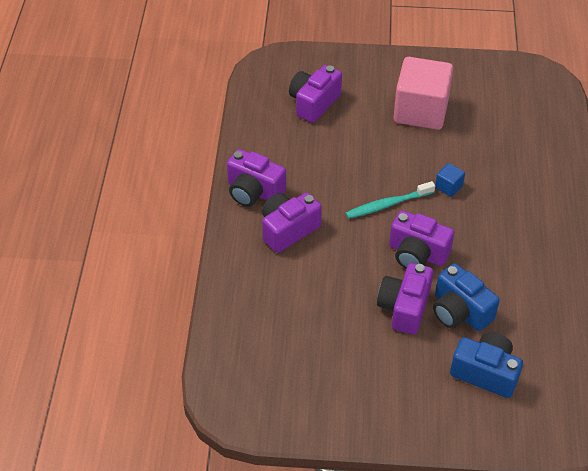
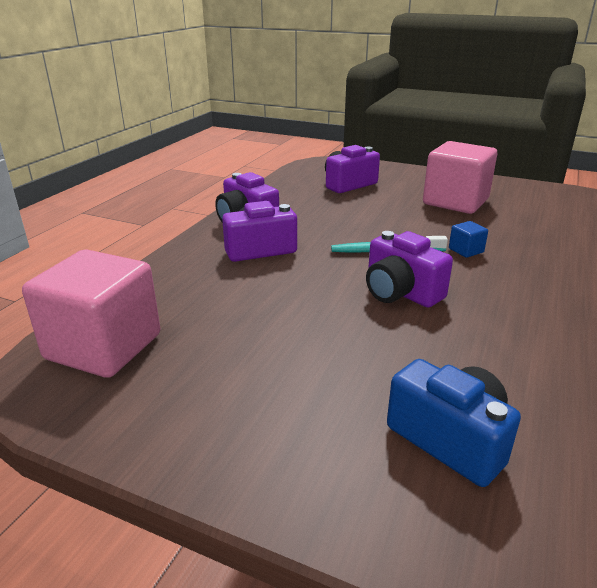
camera: 20 degrees right, 20 degrees down
(247, 367) = (104, 347): none -> pink cube
(404, 307) = (356, 335): purple camera -> none
(460, 311) = (436, 356): blue camera -> none

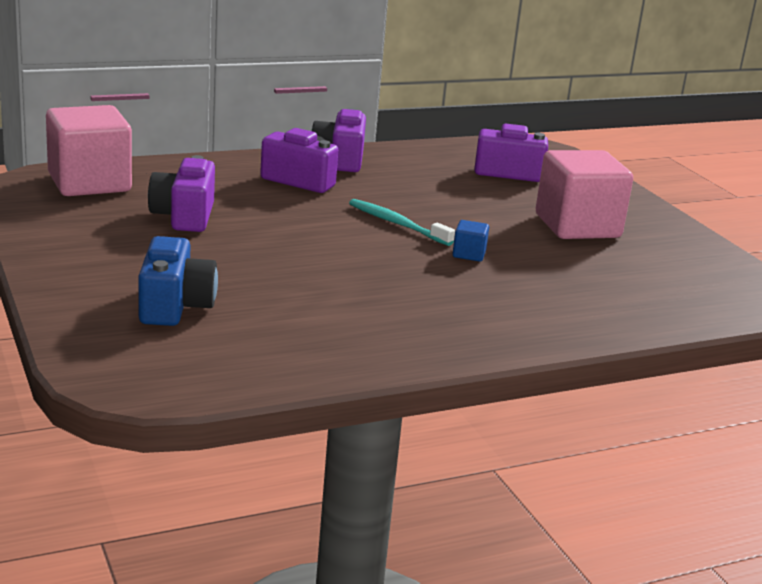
camera: 40 degrees right, 5 degrees down
(400, 292) = (335, 247): purple camera -> purple camera (184, 216)

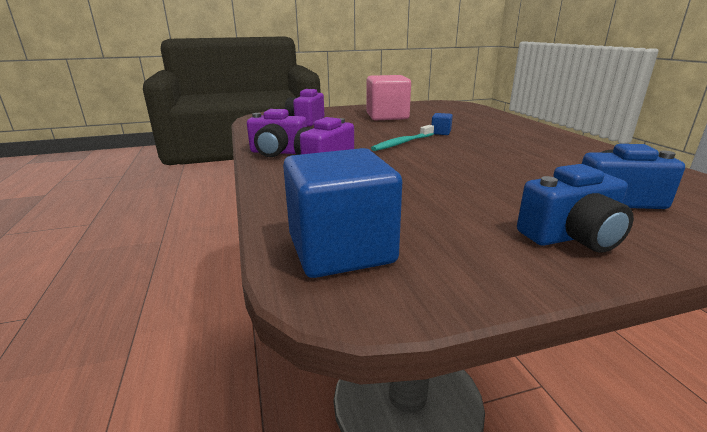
camera: 80 degrees left, 0 degrees up
(89, 183) = (341, 249): pink cube -> blue cube
(90, 262) = (571, 236): none -> blue camera
(184, 216) = (423, 199): purple camera -> none

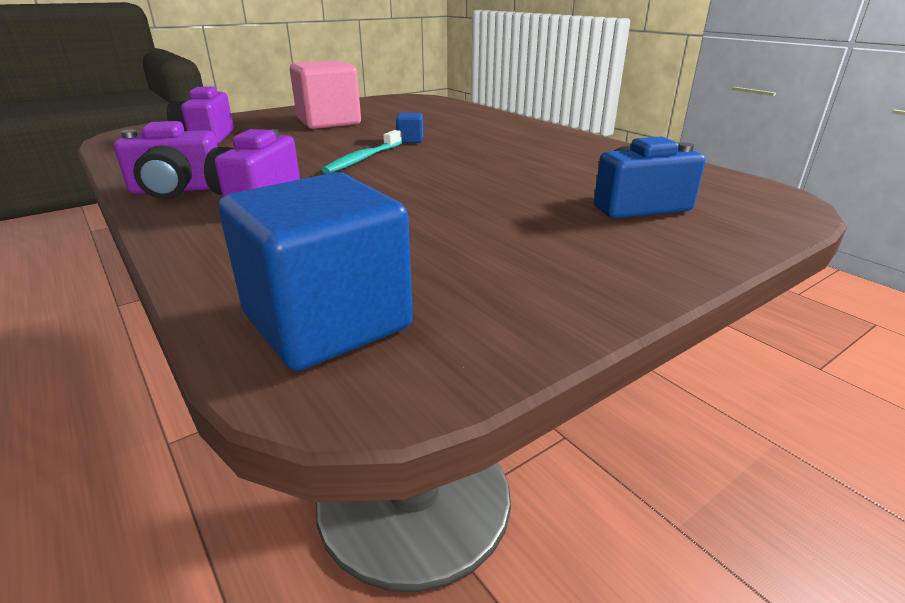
camera: 20 degrees left, 5 degrees up
(571, 236) = (605, 257): blue camera -> none

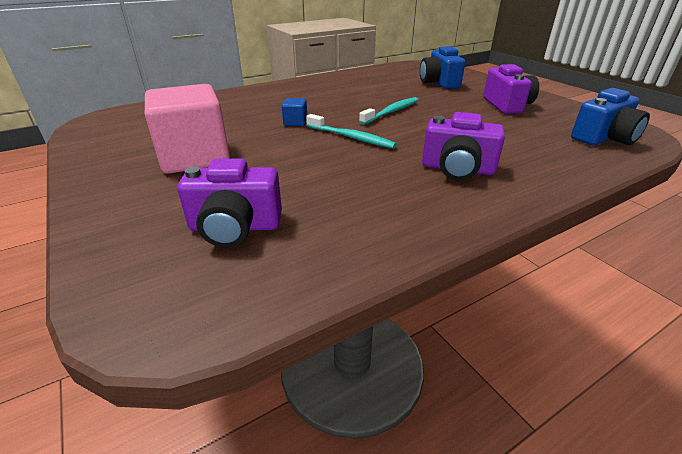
camera: 85 degrees left, 5 degrees up
(176, 190) = (446, 208): purple camera -> purple camera (507, 105)
(327, 322) = (603, 138): blue cube -> blue camera
(455, 174) = (391, 112): none -> turquoise toothbrush

